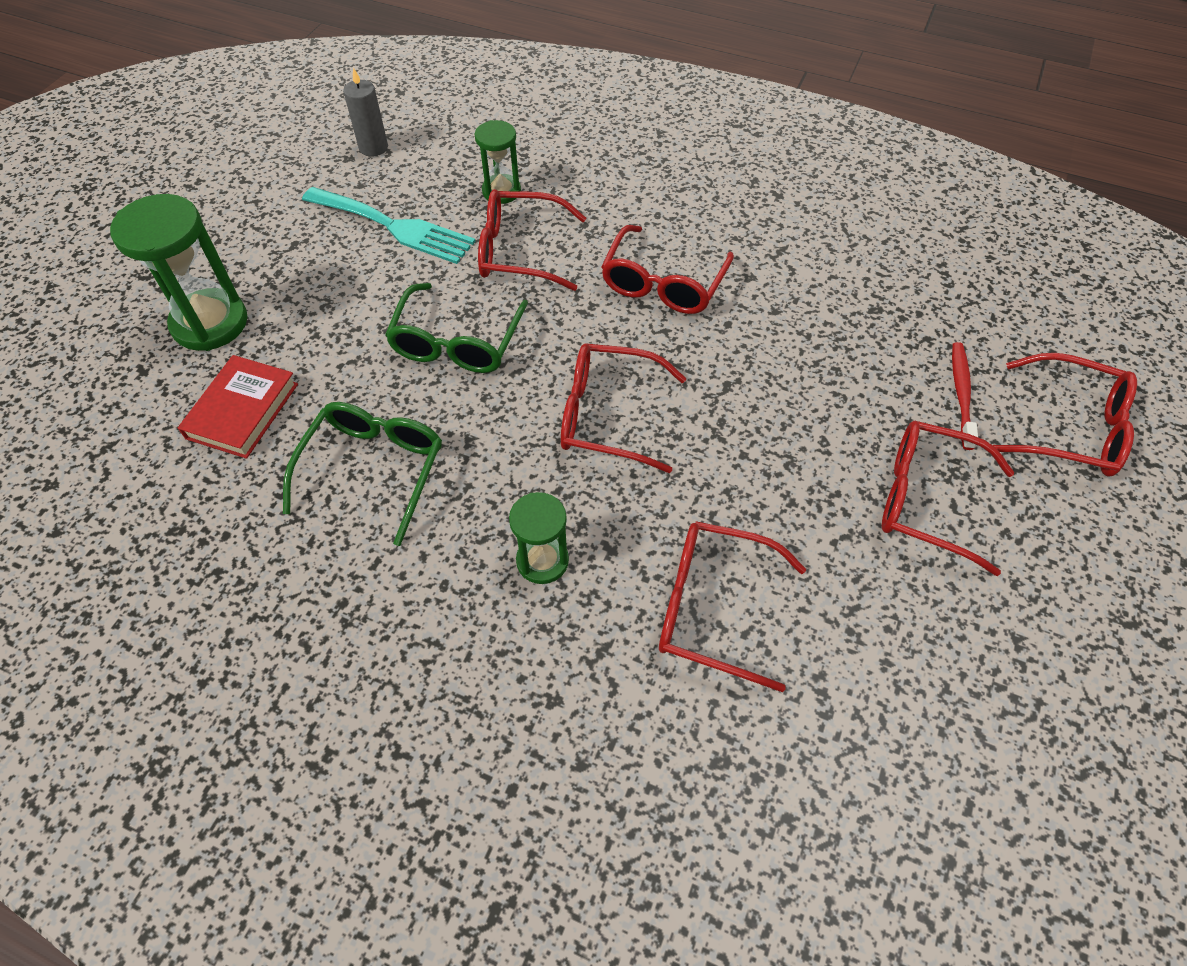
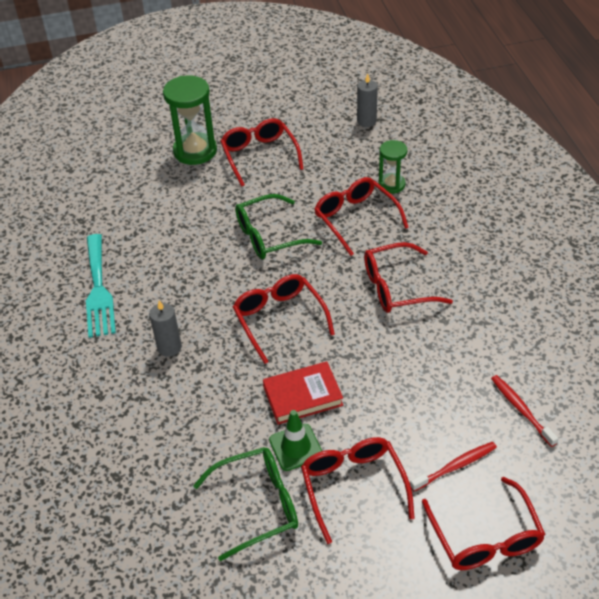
camera: 55 degrees right, 10 degrees down
(242, 411) = (158, 195): red book -> red book (302, 396)
(373, 470) = (166, 258): green glasses -> green glasses (257, 505)
(394, 227) = (320, 165): turquoise fork -> turquoise fork (98, 289)
(542, 561) = (169, 347): green hourglass -> grey candle
(713, 607) = (198, 427): red glasses -> red glasses (259, 156)
(827, 521) = (296, 447): none -> green traffic cone
(923, 296) = (521, 409): none -> red toothbrush

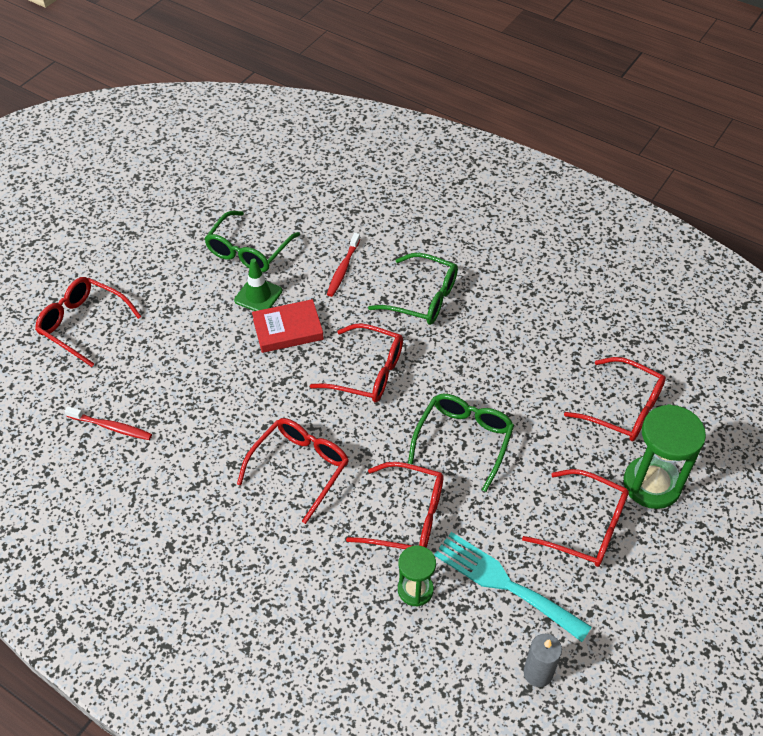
camera: 135 degrees right, 5 degrees up
(98, 289) = (532, 301): turquoise fork -> turquoise fork (504, 583)
(169, 347) = (423, 298): grey candle -> green glasses
(302, 396) = (288, 329): red book -> red book turned 45 degrees clockwise
(353, 487) = (196, 298): red glasses -> red glasses (623, 408)
(455, 466) = (134, 354): red toothbrush -> red toothbrush (343, 269)

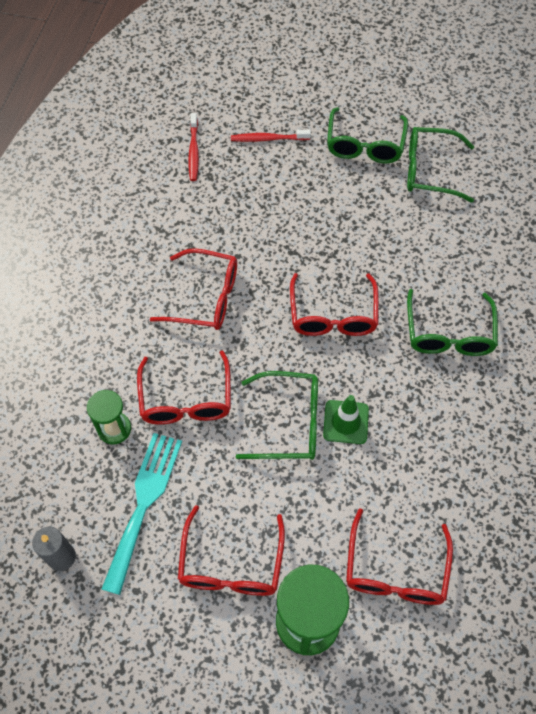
camera: 70 degrees right, 10 degrees up
(83, 324) = (287, 90): red glasses -> none
(191, 286) = (365, 145): none -> green glasses
(258, 295) = (380, 198): green traffic cone -> green traffic cone (345, 422)
(288, 329) = (352, 235): red book -> none
(343, 269) = (449, 253): red toothbrush -> red toothbrush (268, 139)

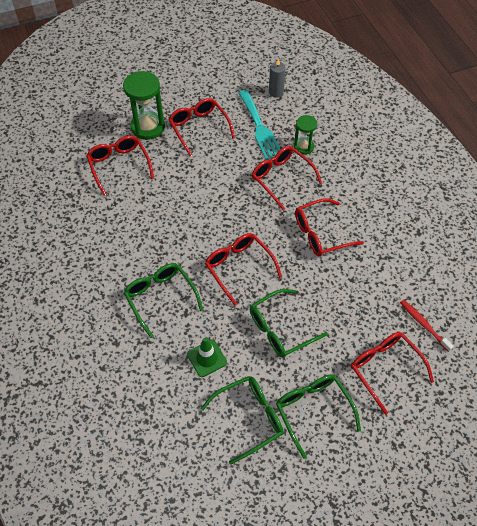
camera: 145 degrees right, 5 degrees down
(268, 139) = (385, 369): red toothbrush -> red glasses
(289, 422) = (219, 198): green glasses -> green glasses (280, 329)
(345, 422) = (188, 215): green traffic cone -> green traffic cone (207, 358)

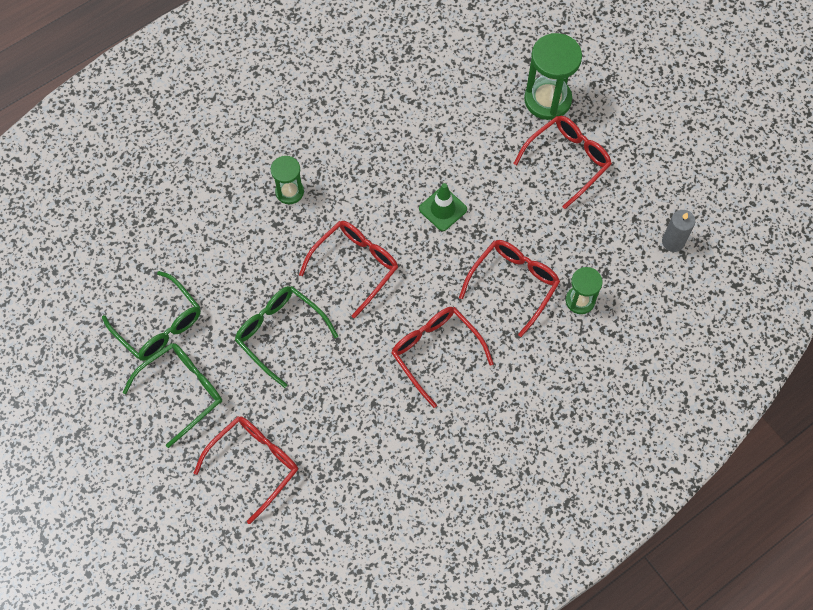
camera: 75 degrees right, 10 degrees up
(119, 166) = (471, 87): red glasses -> none
(160, 298) = (289, 192): green glasses -> green hourglass
(207, 358) = (223, 262): green traffic cone -> green traffic cone (443, 209)
(260, 128) = (596, 236): turquoise fork -> none
(423, 324) = (329, 503): red toothbrush -> none

